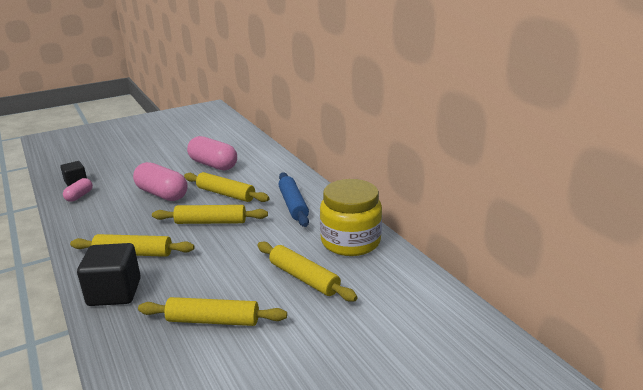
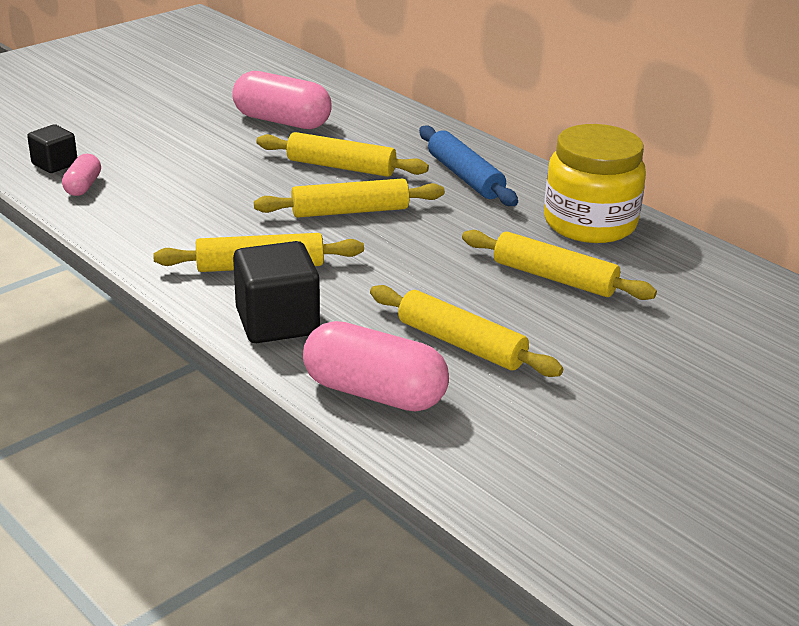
camera: 15 degrees left, 5 degrees up
(162, 194) = (231, 174): pink capsule -> pink capsule (374, 393)
(213, 320) = (461, 344): yellow rolling pin -> yellow rolling pin turned 45 degrees clockwise

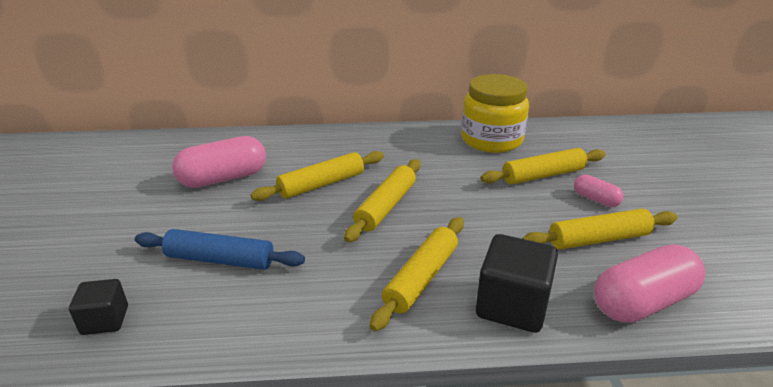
camera: 50 degrees left, 0 degrees up
(83, 186) = (172, 319): pink capsule -> pink capsule (595, 199)
(465, 176) = (393, 150): blue rolling pin -> blue rolling pin (220, 259)

